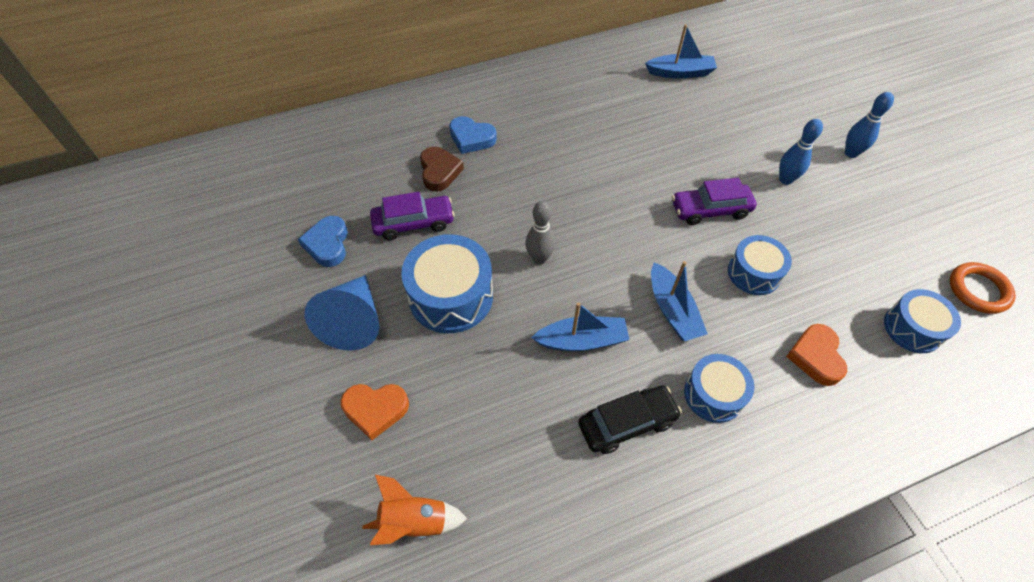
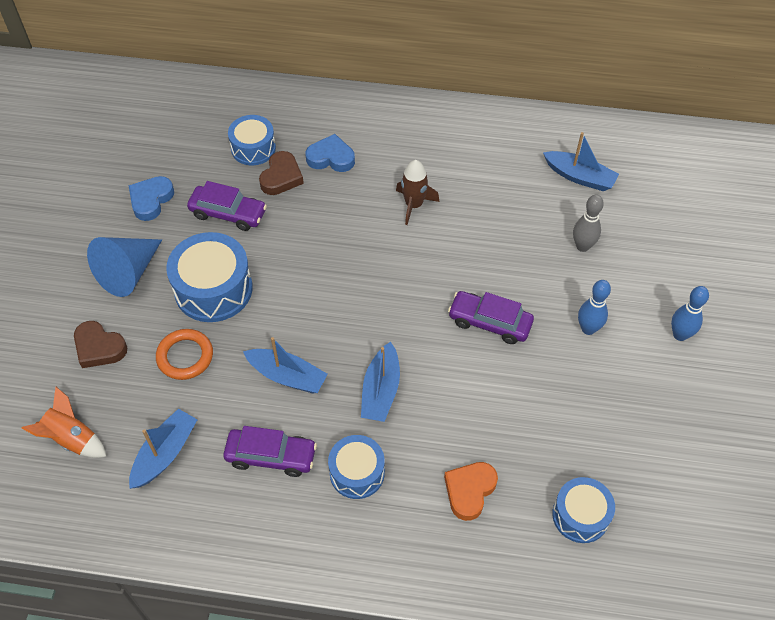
camera: 30 degrees right, 0 degrees up
(375, 410) = (99, 347): orange heart -> brown heart
(471, 138) = (331, 158): blue heart -> blue heart turned 135 degrees clockwise
(524, 480) = (165, 453): none -> blue boat
(539, 258) = (306, 292): grey bowling pin -> grey bowling pin (582, 246)
(572, 146) = (414, 205): none -> brown rocket
(627, 423) = (271, 456): black car -> purple car
(754, 273) = (479, 396): blue drum -> blue drum (253, 148)
(978, 290) = (679, 518): orange ring -> orange ring (185, 356)

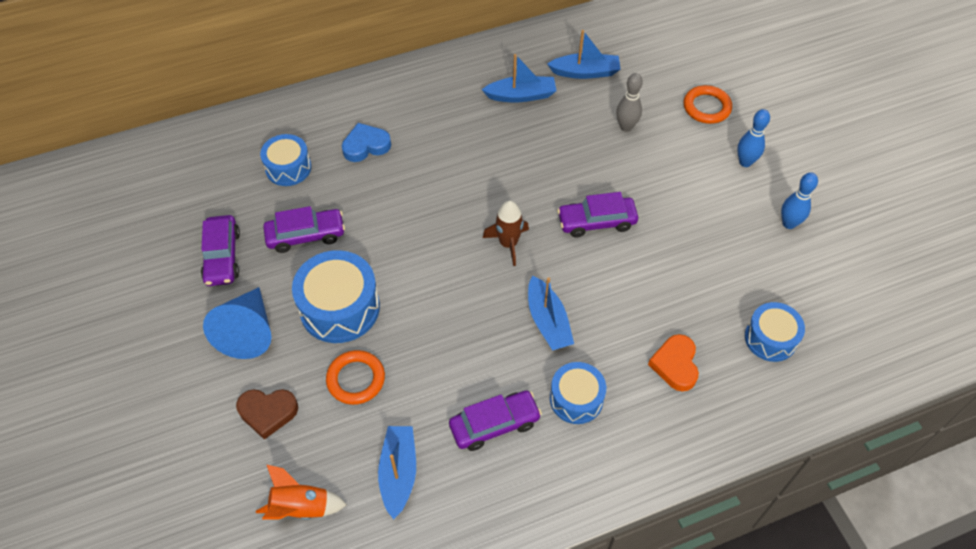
camera: 30 degrees left, 0 degrees up
(151, 200) = (222, 257): blue heart -> purple car
(281, 177) = (332, 182): brown heart -> none
(287, 376) = (460, 350): blue boat -> blue boat (521, 95)
(414, 205) = (467, 154): brown rocket -> brown rocket (508, 243)
(588, 329) = (675, 190): blue bowling pin -> blue bowling pin (789, 223)
(679, 263) = (706, 107): none -> orange ring

